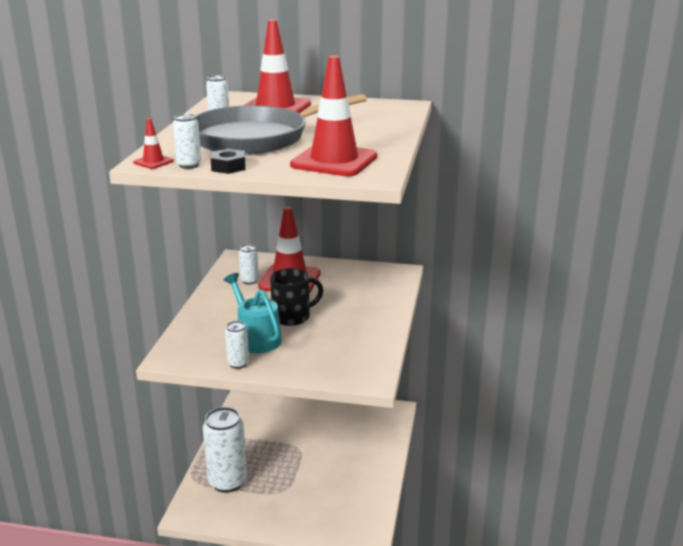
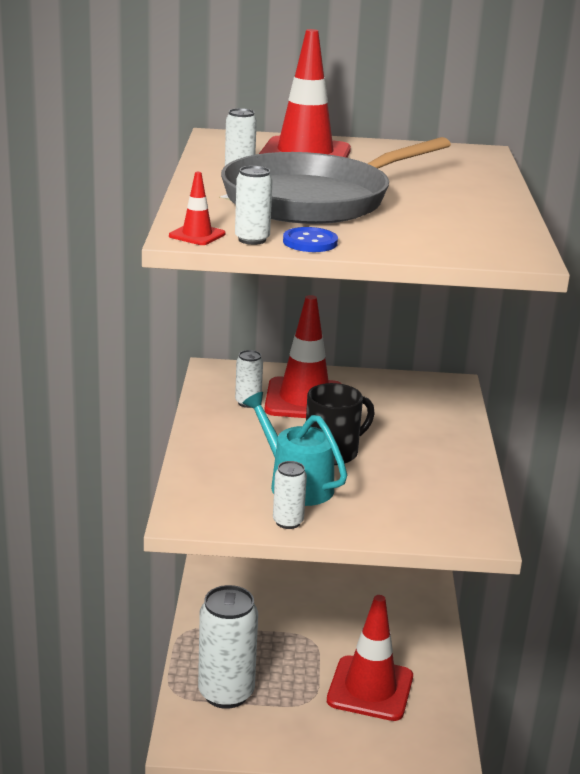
camera: 10 degrees left, 0 degrees up
(228, 167) = (310, 242): black nut -> blue button
(334, 161) = (449, 233): red traffic cone -> red traffic cone (370, 689)

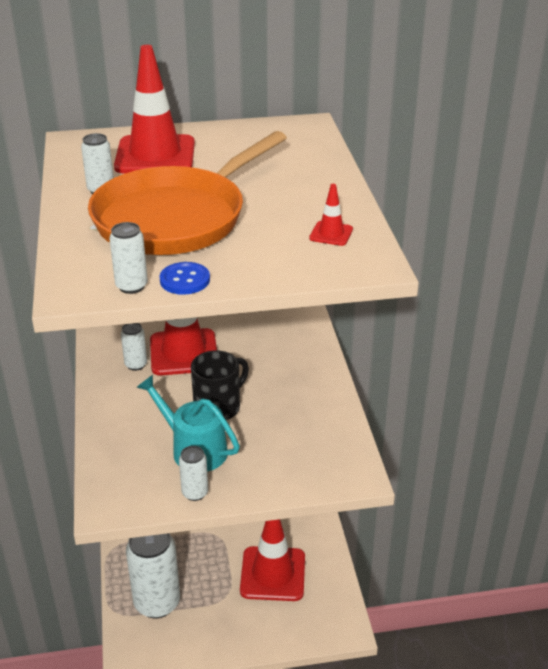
camera: 10 degrees left, 10 degrees up
(197, 235) = (80, 289): red traffic cone -> red traffic cone (331, 234)
(313, 199) = (175, 217): grey pan -> orange pan

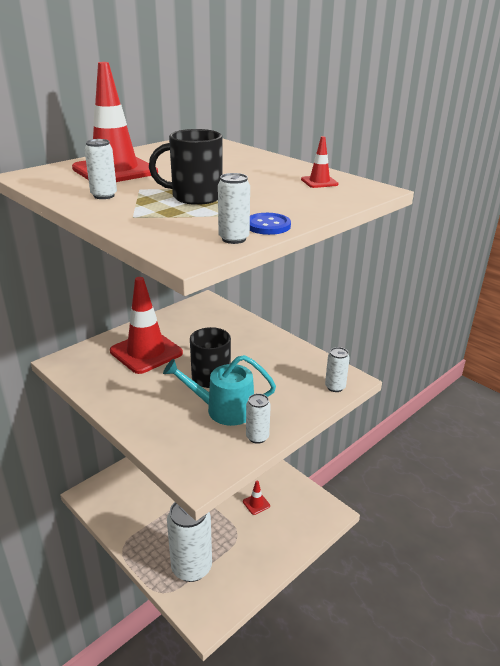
camera: 35 degrees left, 5 degrees down
(136, 365) = (116, 373): white can -> white can (335, 387)
(175, 217) = (195, 197): orange pan -> black mug
(273, 574) = (256, 504): red traffic cone -> red traffic cone, size x0.43

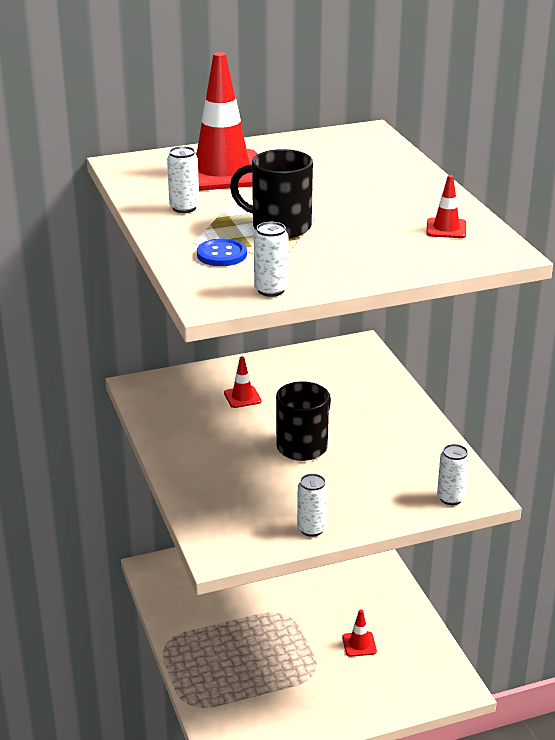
camera: 25 degrees right, 0 degrees up
(146, 352) = (242, 397): red traffic cone -> red traffic cone, size x0.43
(191, 567) = (238, 690): white can -> none
(224, 409) = (293, 488): turquoise watering can -> none
(268, 225) = (322, 280): blue button -> blue button (222, 254)

